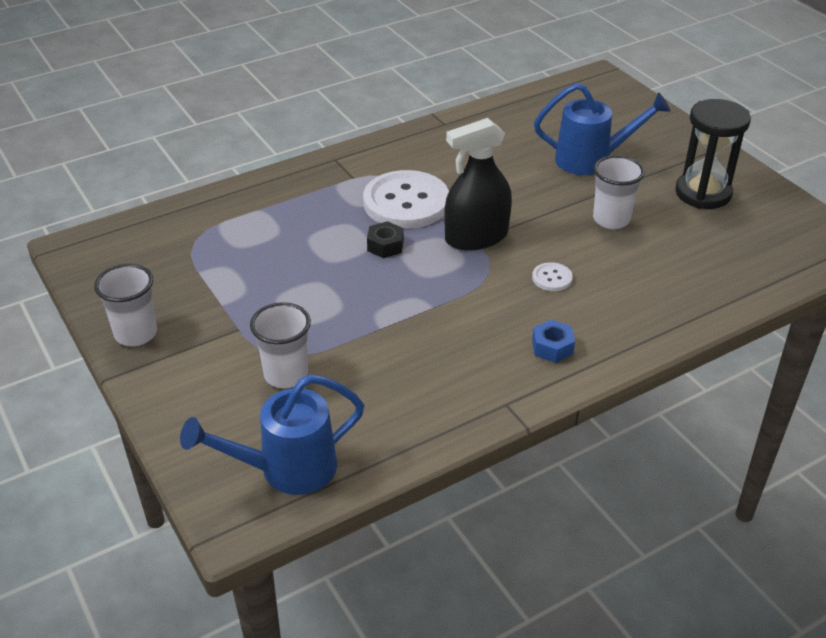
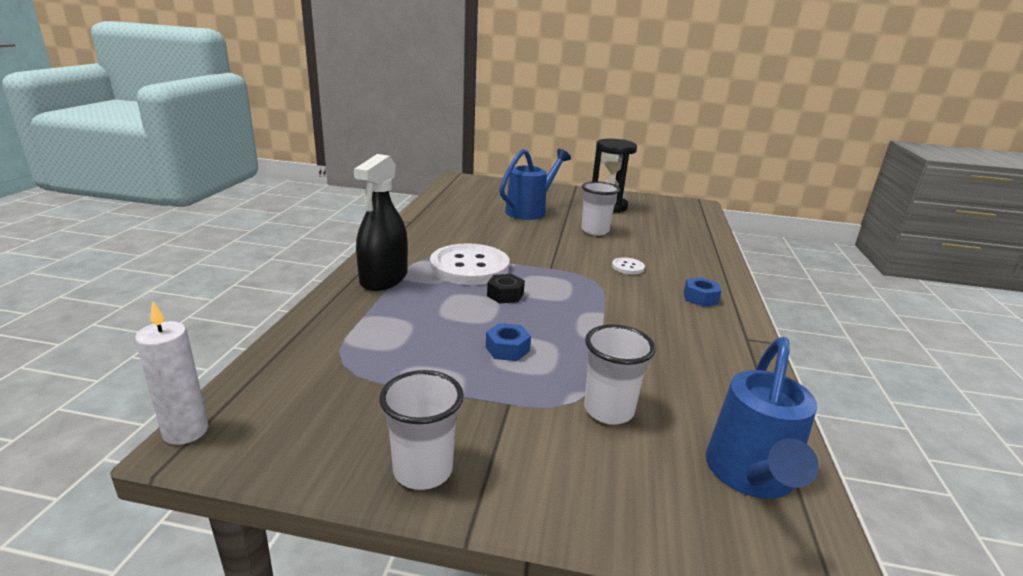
camera: 50 degrees left, 15 degrees down
(74, 238) = (186, 431): none -> white candle
(304, 292) = (507, 349): none -> blue nut
(476, 237) = (548, 266): black spray bottle -> black spray bottle (384, 279)

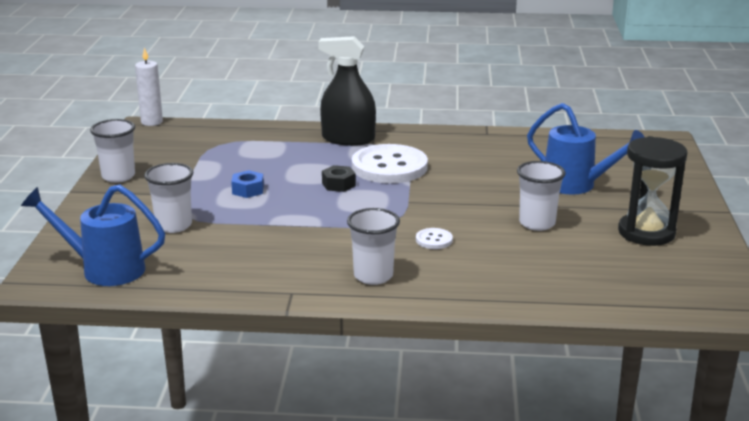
camera: 85 degrees right, 0 degrees up
(700, 298) = (373, 276): blue nut -> white cup

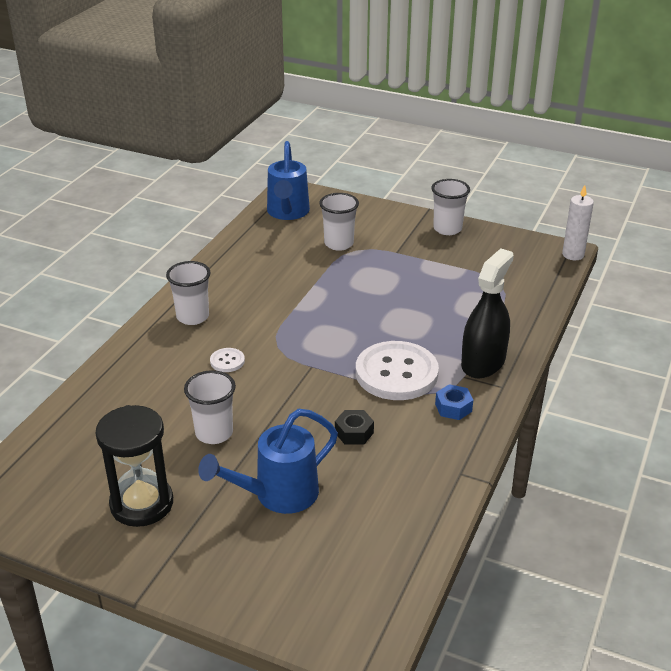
camera: 110 degrees right, 10 degrees up
(105, 269) = (287, 212): blue watering can -> blue watering can turned 150 degrees clockwise
(248, 190) = (386, 284): blue nut -> blue nut (453, 407)
(338, 184) = (371, 334): black nut -> black nut (354, 433)

